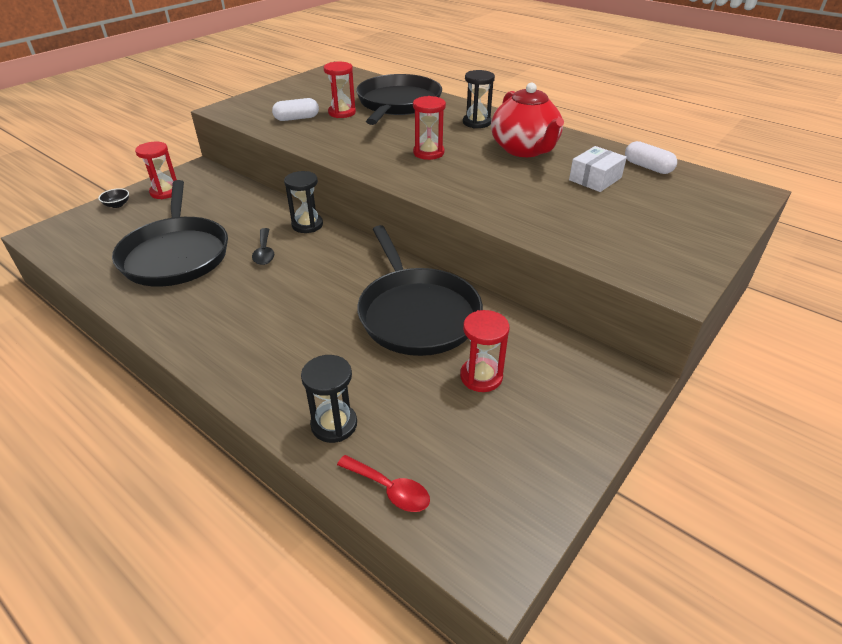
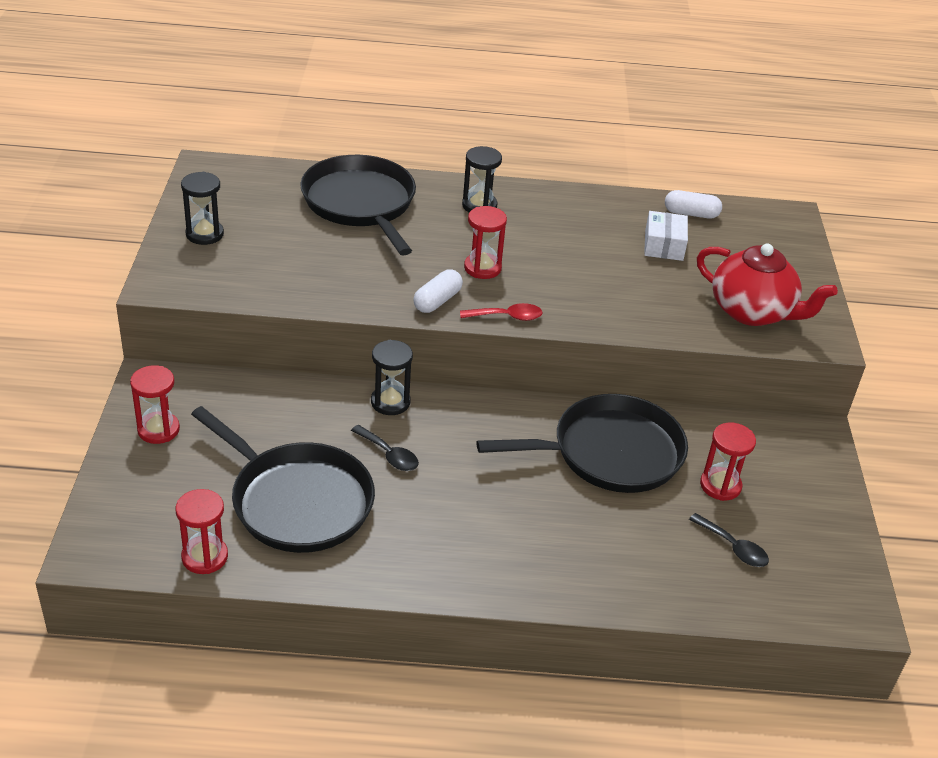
camera: 40 degrees left, 0 degrees up
(117, 205) = (123, 473): black bowl -> none
(297, 118) = (274, 268): white capsule -> white capsule (437, 301)
(334, 424) = (661, 583): black hourglass -> black hourglass (204, 234)
(342, 113) = (315, 240): red hourglass -> red hourglass (205, 557)
(390, 489) = (753, 606): red spoon -> red spoon (507, 317)
(416, 313) = (610, 453): black pan -> black pan turned 45 degrees counterclockwise
(433, 430) = (733, 547): none -> black spoon
(525, 149) = (566, 229): red teapot -> red teapot (752, 312)

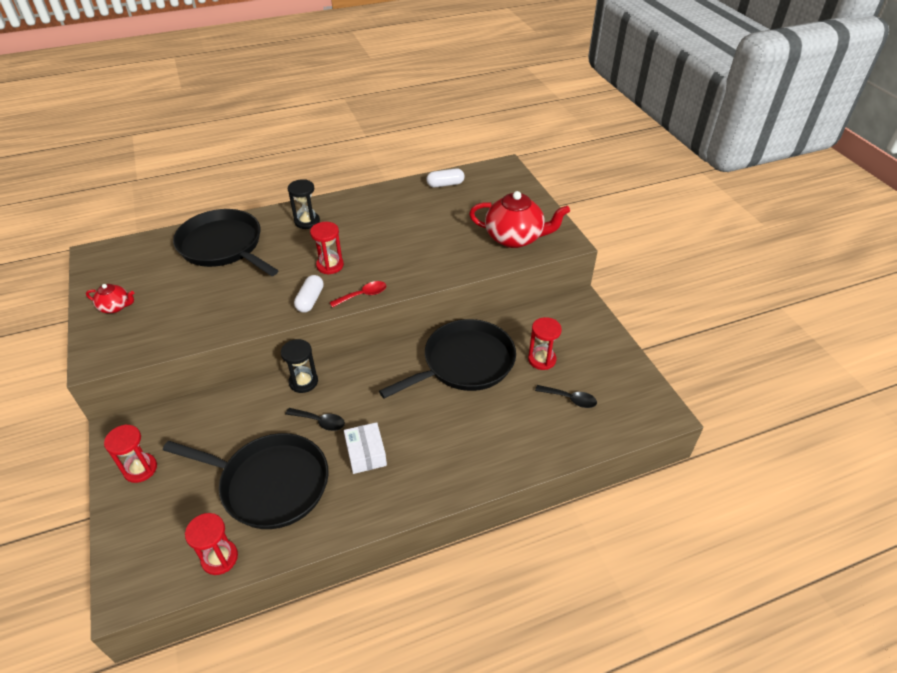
camera: 20 degrees left, 5 degrees up
(204, 234) = (116, 307): black hourglass -> red teapot
(663, 245) = (439, 211): white box -> white box (366, 454)

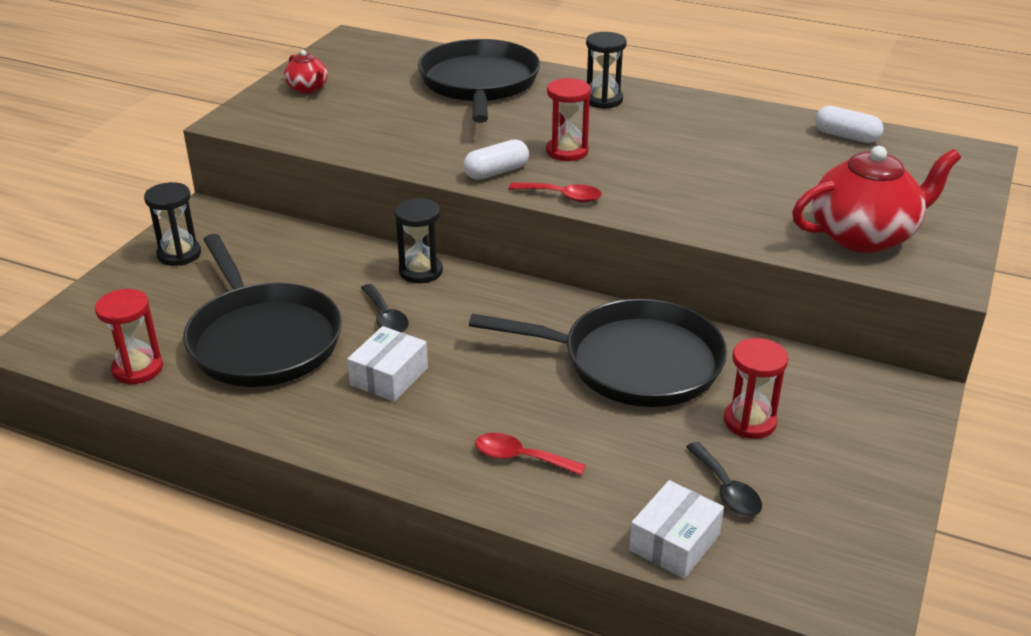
camera: 45 degrees right, 10 degrees down
(140, 469) = (179, 254): red hourglass -> black hourglass
(478, 449) = (520, 458): none -> red spoon
(515, 238) = (864, 236): red teapot -> red teapot turned 75 degrees counterclockwise
(581, 439) = (674, 542): none -> white box

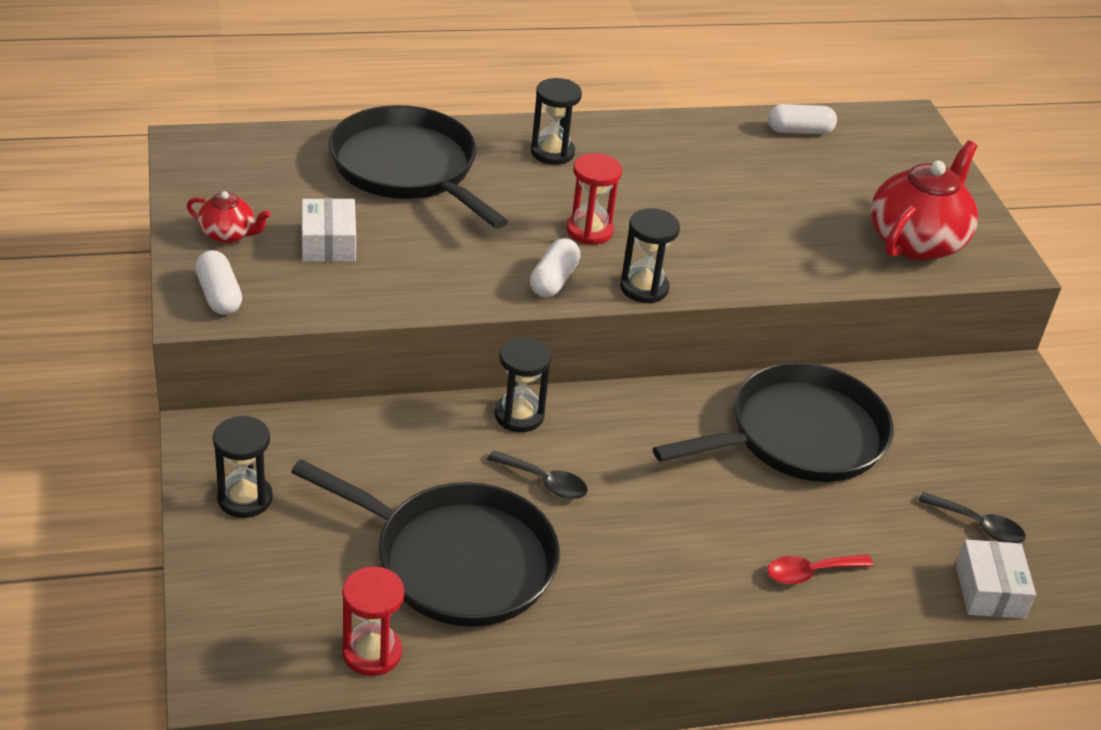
camera: 40 degrees left, 5 degrees up
(256, 117) = (219, 295): none -> white capsule
(389, 376) = (619, 545): white box -> white box (328, 243)
(562, 196) = (644, 288): red spoon -> black hourglass
(749, 422) = (935, 454): red hourglass -> none

